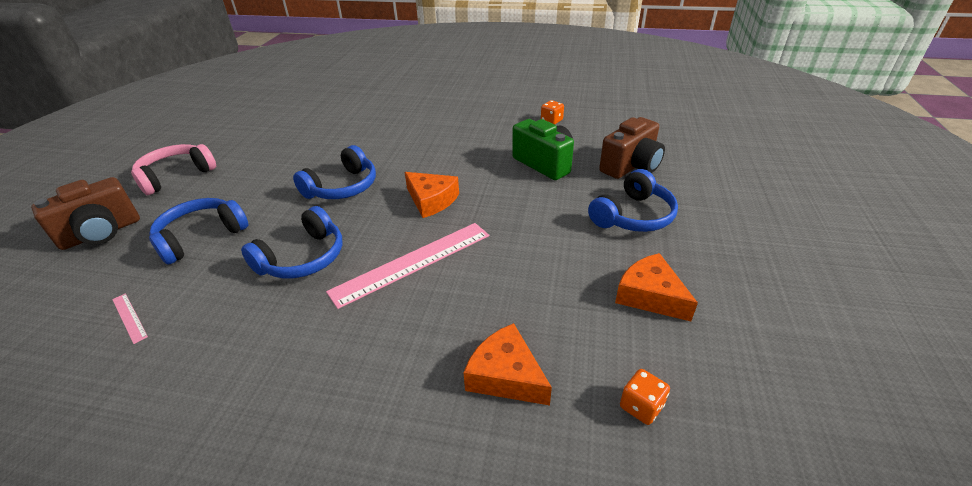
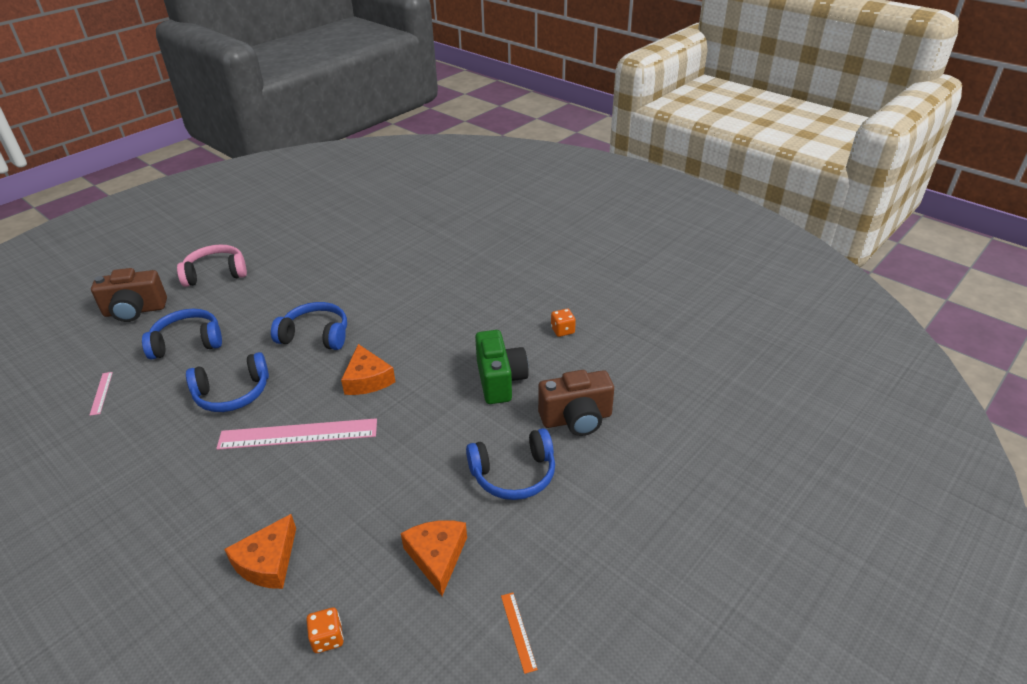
camera: 30 degrees right, 0 degrees up
(342, 187) = (316, 335): blue headphones -> blue headphones turned 150 degrees counterclockwise
(506, 375) = (268, 562): orange cheese -> orange cheese turned 135 degrees counterclockwise
(776, 315) = (518, 631): none -> orange ruler

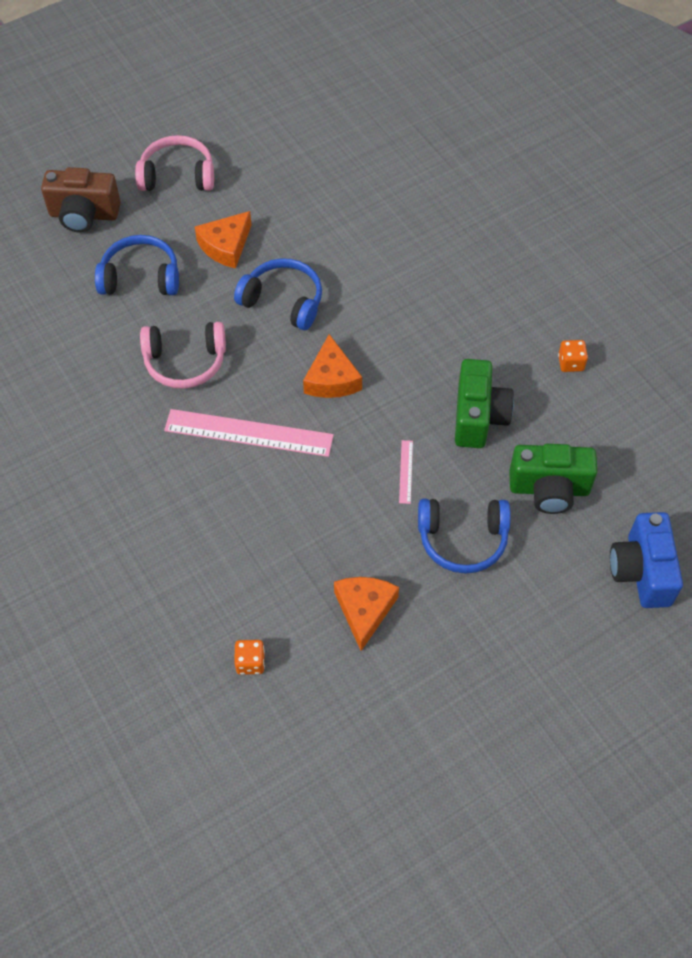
camera: 15 degrees right, 20 degrees up
(101, 393) = (49, 327): pink ruler -> pink ruler (406, 471)
(232, 393) = (185, 362): blue headphones -> pink headphones
(268, 562) = (204, 572): orange cheese -> orange cheese (226, 246)
(518, 631) = (423, 704): orange ruler -> none
(576, 419) = (549, 489): brown camera -> green camera
(678, 463) = (641, 571): none -> blue camera

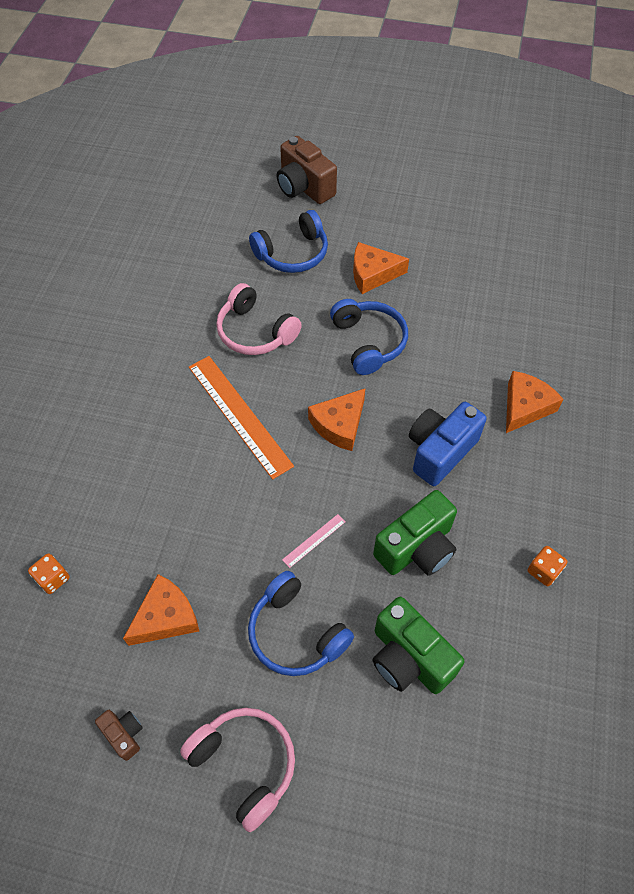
camera: 45 degrees right, 0 degrees up
(140, 277) = (292, 253): blue headphones -> blue headphones turned 105 degrees clockwise
(177, 175) = (394, 203): pink headphones -> pink headphones (245, 764)
(248, 433) = (239, 415): pink ruler -> orange ruler
(426, 703) = (124, 734): none -> brown camera
(445, 262) = (525, 407): none -> orange cheese
(641, 571) = (409, 805): blue camera -> blue camera (440, 451)

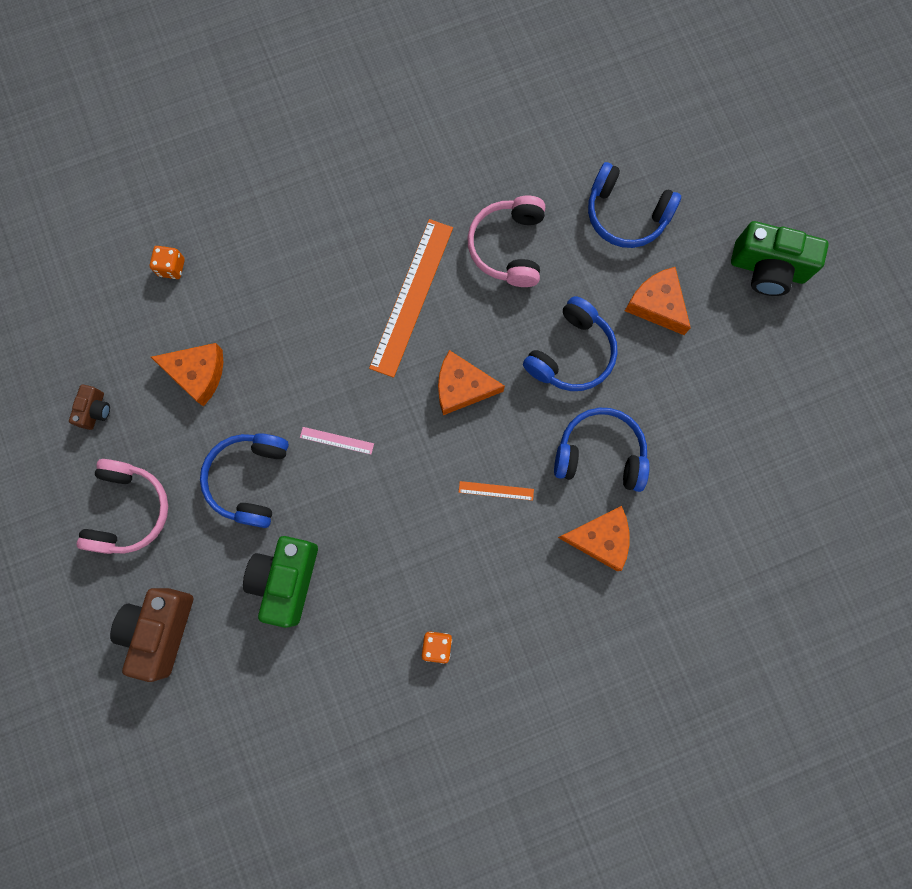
camera: 55 degrees right, 20 degrees up
(304, 187) = (721, 165): brown camera -> brown camera (160, 630)
(417, 548) = (387, 528): green camera -> green camera (767, 269)
(440, 451) = (496, 490): blue camera -> orange ruler
(458, 369) = (600, 454): none -> blue headphones

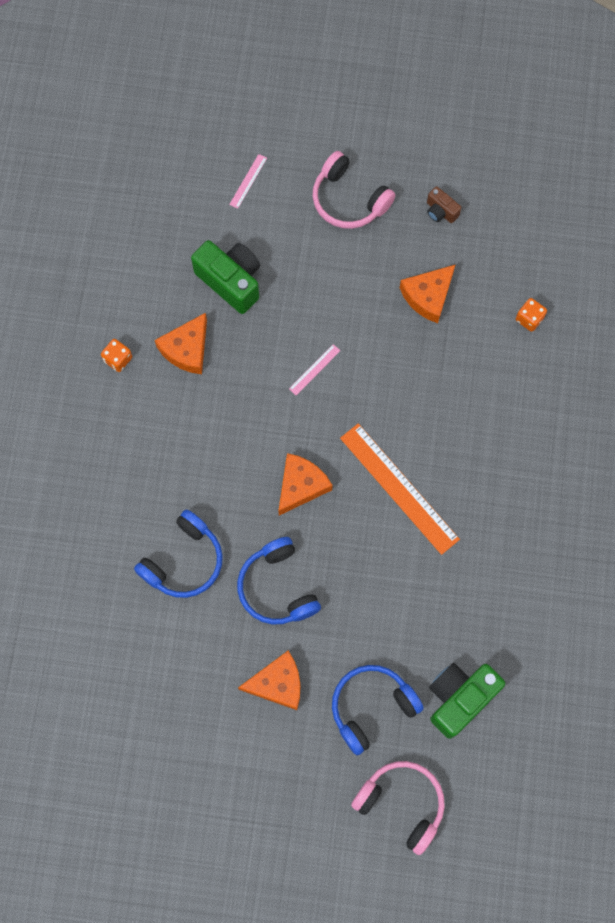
camera: 120 degrees right, 5 degrees down
(160, 630) = (248, 181): brown camera -> pink ruler
(249, 479) = (322, 292): blue headphones -> none
(496, 490) = (204, 465): orange ruler -> none
(508, 247) = (398, 590): pink headphones -> pink headphones (401, 804)
(600, 538) = (120, 521): orange cheese -> orange cheese (187, 349)
(767, 269) = (253, 799): green camera -> green camera (459, 698)

